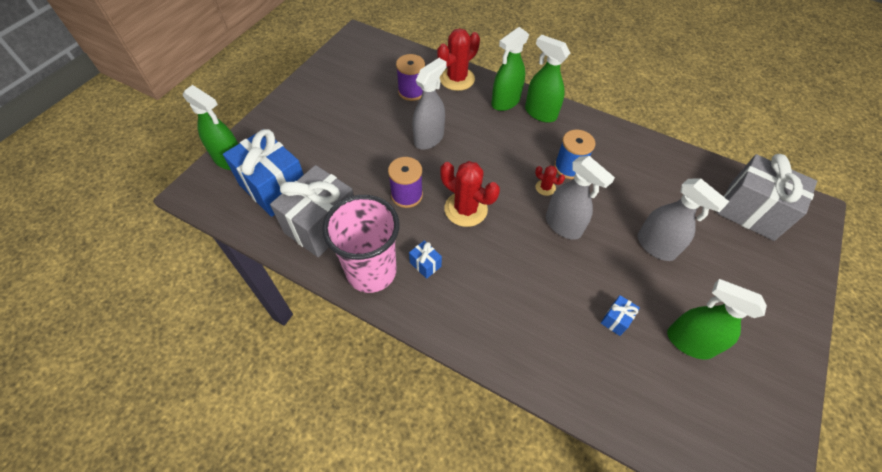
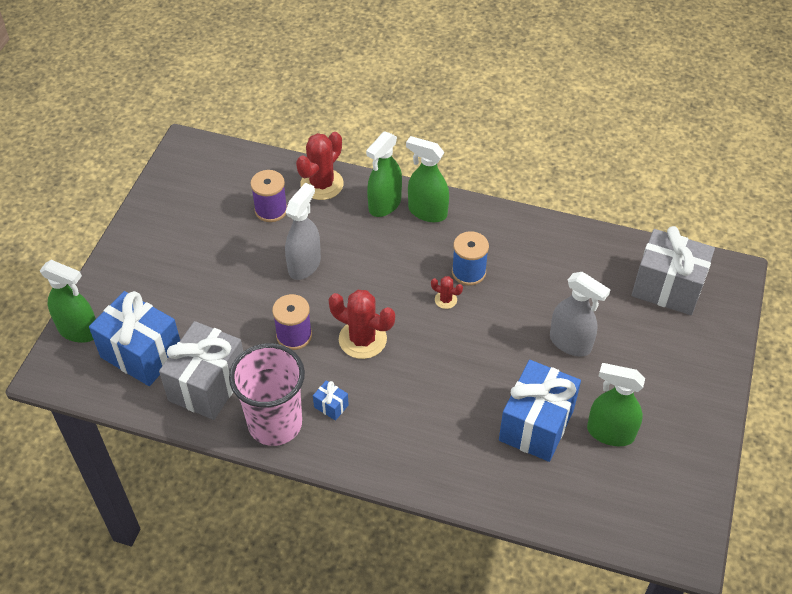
camera: 10 degrees left, 5 degrees down
(563, 225) = (471, 338): grey spray bottle -> none
(616, 319) = (536, 425): blue gift -> blue gift, size x2.45

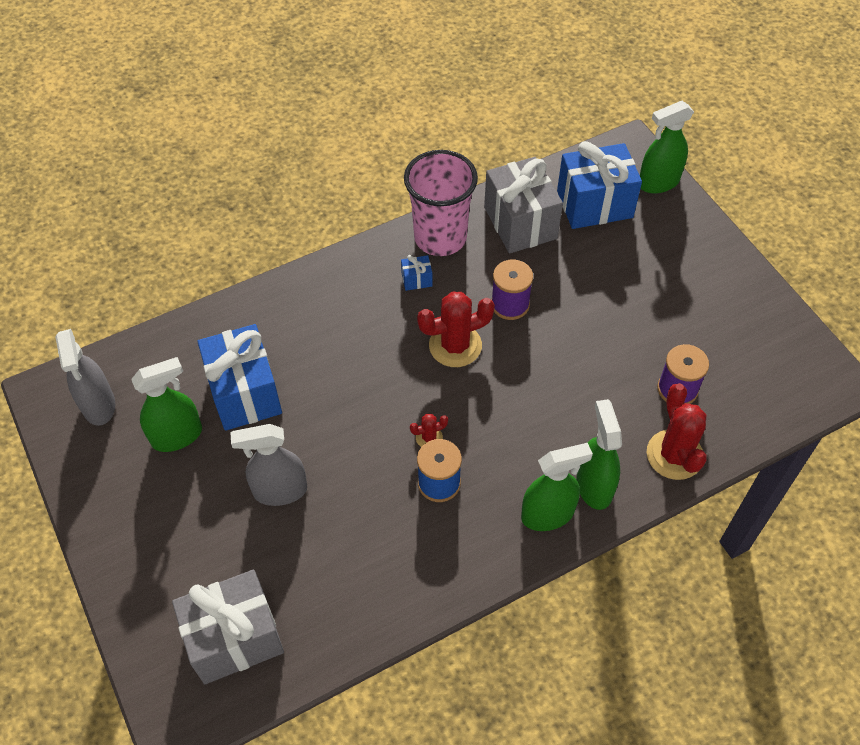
camera: 135 degrees right, 5 degrees up
(304, 265) = (580, 365): grey spray bottle -> grey spray bottle (99, 405)

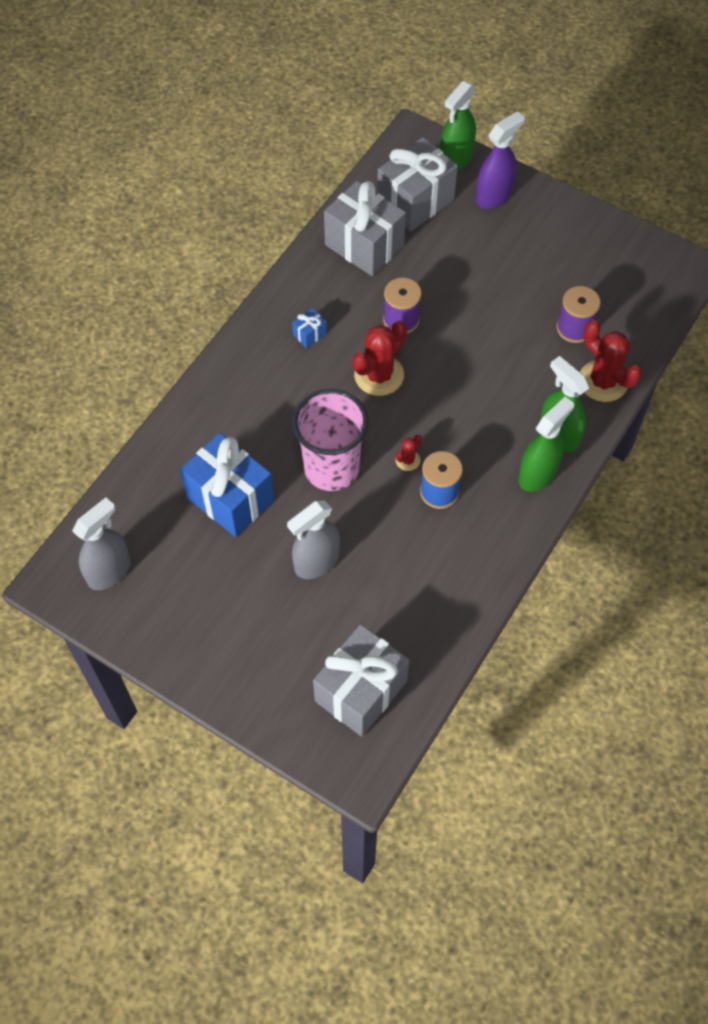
camera: 30 degrees left, 5 degrees up
(99, 405) = (109, 571): grey spray bottle -> grey spray bottle turned 90 degrees counterclockwise
(177, 436) = (198, 562): green spray bottle -> none
(440, 238) = (305, 288): pink cup -> pink cup (331, 468)
(594, 204) = (415, 201): blue gift -> grey gift
(675, 230) = (494, 196): none -> purple spray bottle

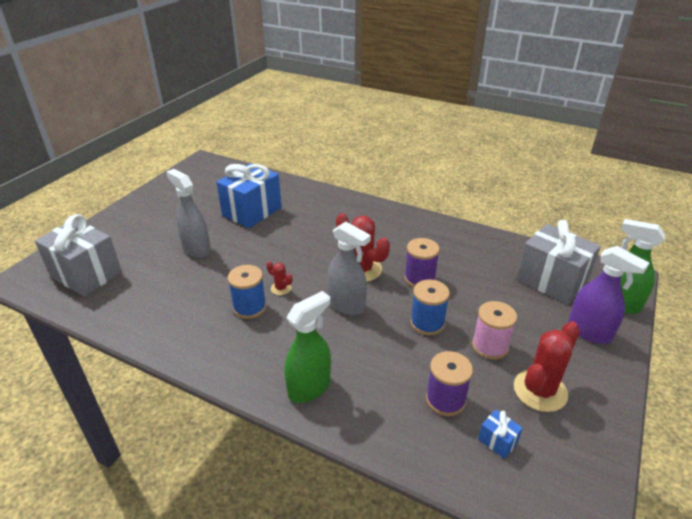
camera: 85 degrees right, 25 degrees down
(109, 571) = (206, 176): grey spray bottle -> grey spray bottle (347, 305)
(309, 334) = (392, 234): blue gift -> blue gift (497, 441)
(331, 468) = (274, 251): pink cup -> none
(364, 245) = (489, 255): grey gift -> none
(474, 325) = (427, 323): none -> blue spool
(510, 279) = (490, 346): none -> pink spool
(537, 474) = (264, 372): green spray bottle -> none
(603, 381) = (381, 426): red cactus -> red cactus (540, 390)

